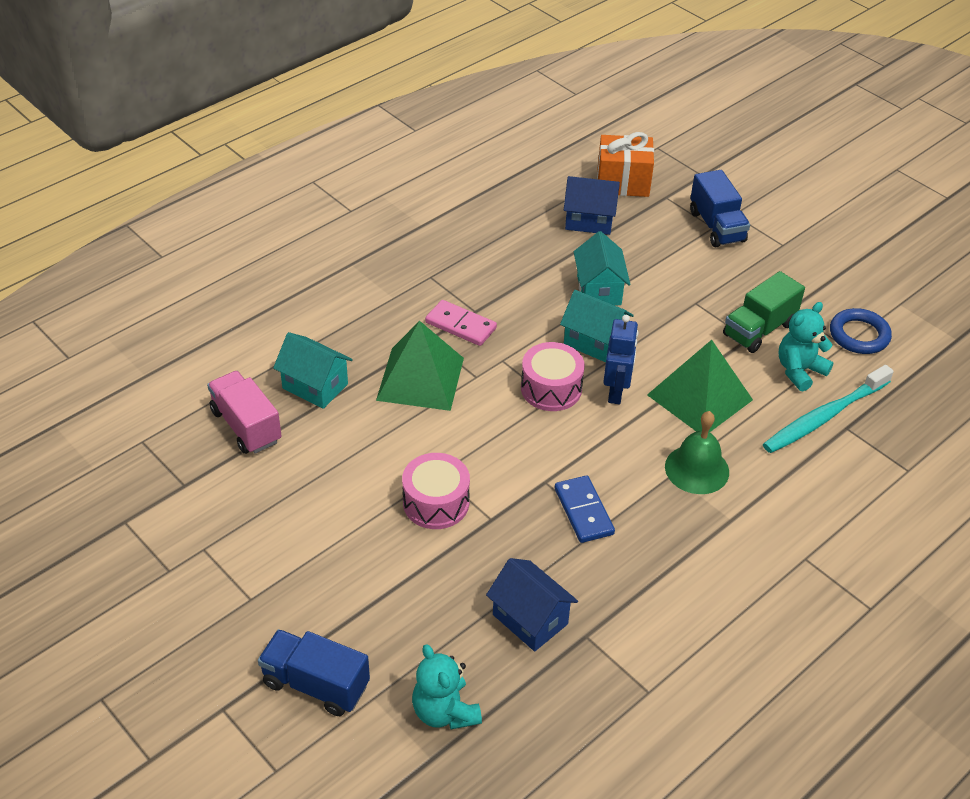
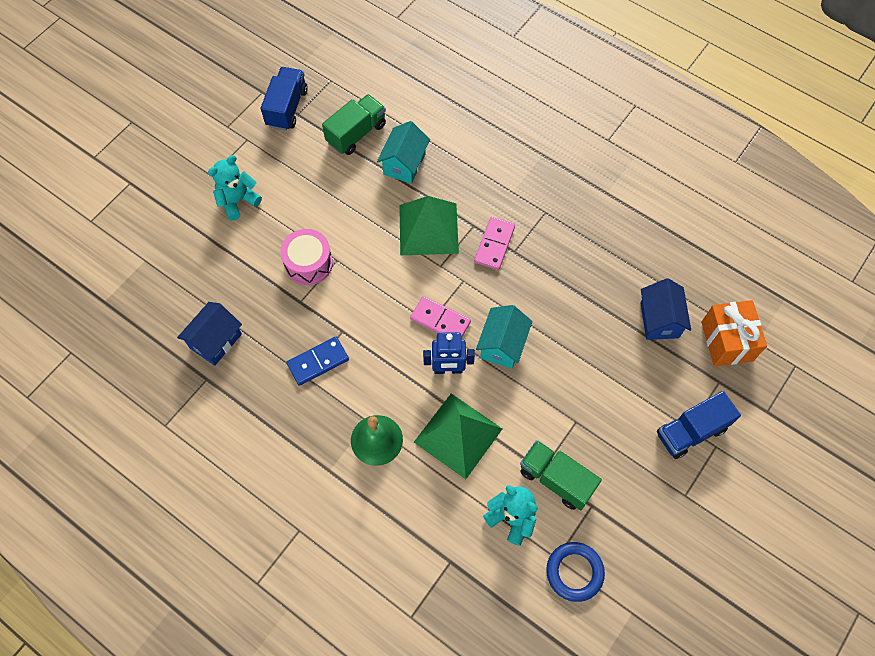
camera: 80 degrees right, 20 degrees up
(246, 426) = (356, 133): pink truck -> green truck
(316, 684) = (151, 227): blue truck -> blue truck (287, 108)
(445, 711) = (138, 302): turquoise teddy bear -> turquoise teddy bear (238, 201)
(551, 388) = (440, 321): pink drum -> pink domino
(599, 290) = (568, 340): turquoise house -> none
(823, 417) = (458, 541): turquoise toothbrush -> none

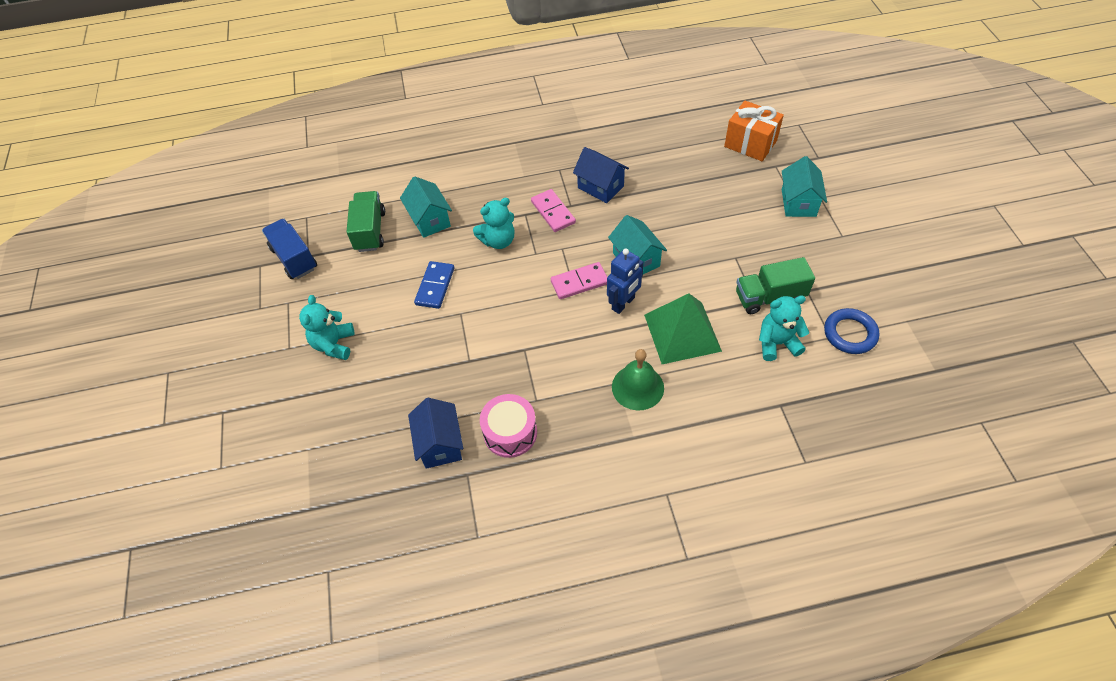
camera: 45 degrees left, 10 degrees down
(308, 263) = (443, 333): pink drum -> pink drum (510, 432)
(318, 362) = (534, 383): blue domino -> blue domino (435, 286)
(428, 229) = (498, 241): green pyramid -> turquoise teddy bear
(659, 320) = (702, 165): blue house -> blue house (600, 187)
(691, 431) = (798, 203): blue truck -> turquoise house

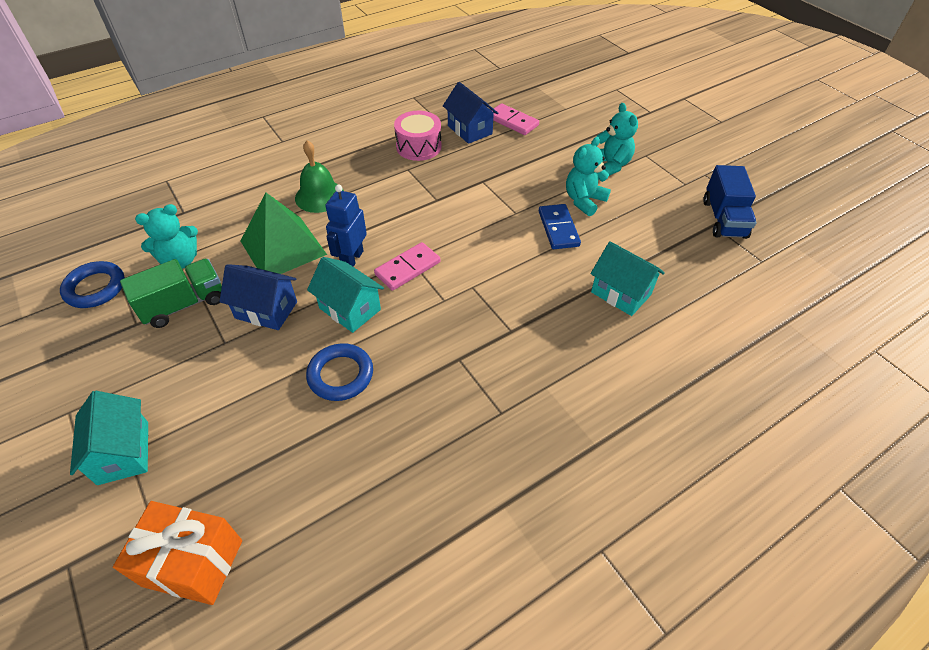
camera: 155 degrees right, 5 degrees down
(294, 258) = (723, 219): blue truck -> blue truck turned 60 degrees clockwise
(370, 231) = (676, 264): green truck -> none
(498, 241) = (523, 290): turquoise teddy bear -> turquoise teddy bear (584, 200)
(553, 212) = (477, 342): pink domino -> pink domino (512, 121)
(600, 187) = (428, 398): blue house -> blue house (266, 310)
(654, 214) = (340, 375): none -> blue ring

